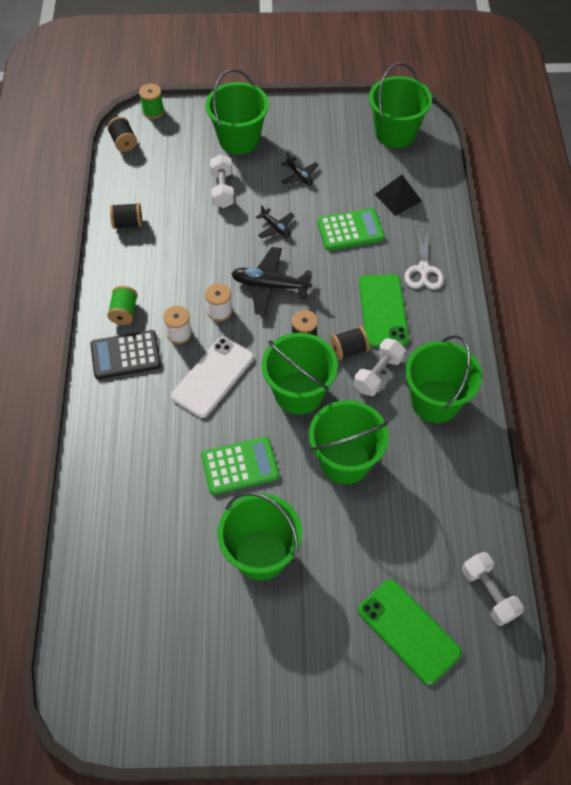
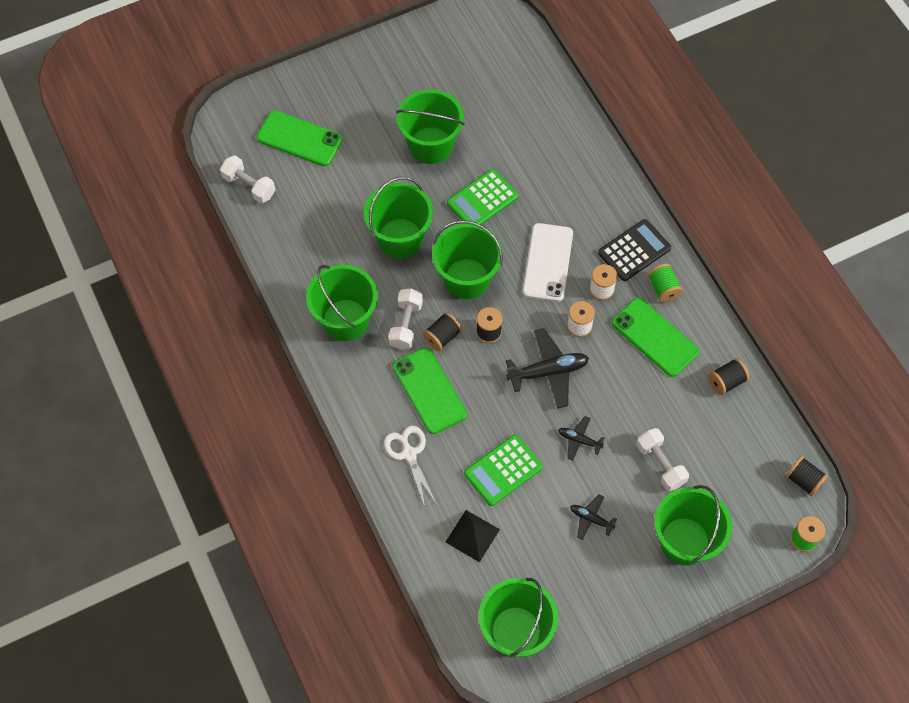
camera: 155 degrees right, 5 degrees up
(161, 277) = (654, 337): none -> green phone

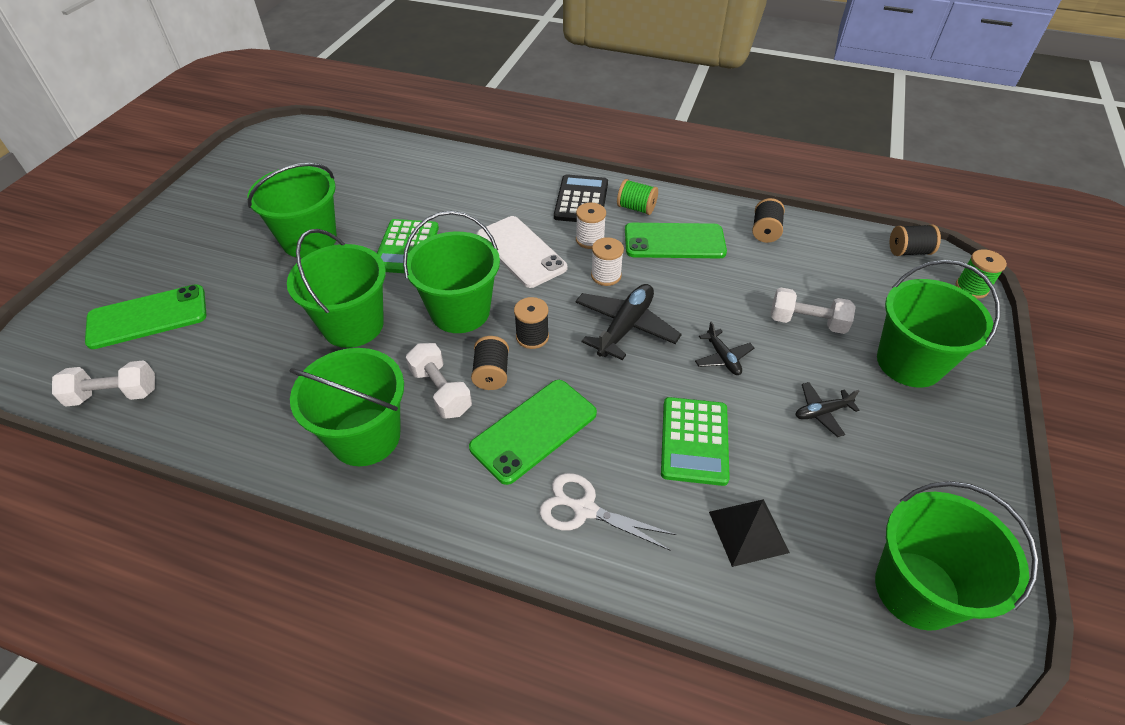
camera: 45 degrees left, 15 degrees down
(429, 390) = (534, 430): green phone -> green phone turned 60 degrees counterclockwise
(579, 440) = (722, 358): black plane -> black plane turned 90 degrees counterclockwise

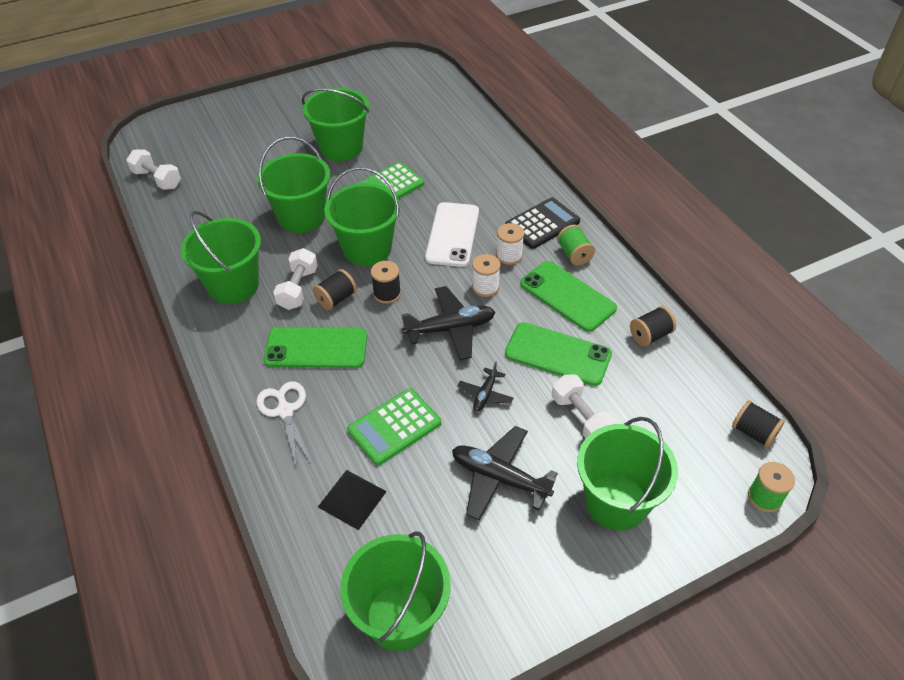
camera: 45 degrees right, 0 degrees up
(147, 317) = (214, 145): green phone -> green phone (557, 354)
(821, 412) = (499, 478): black plane -> black plane, size x1.82

